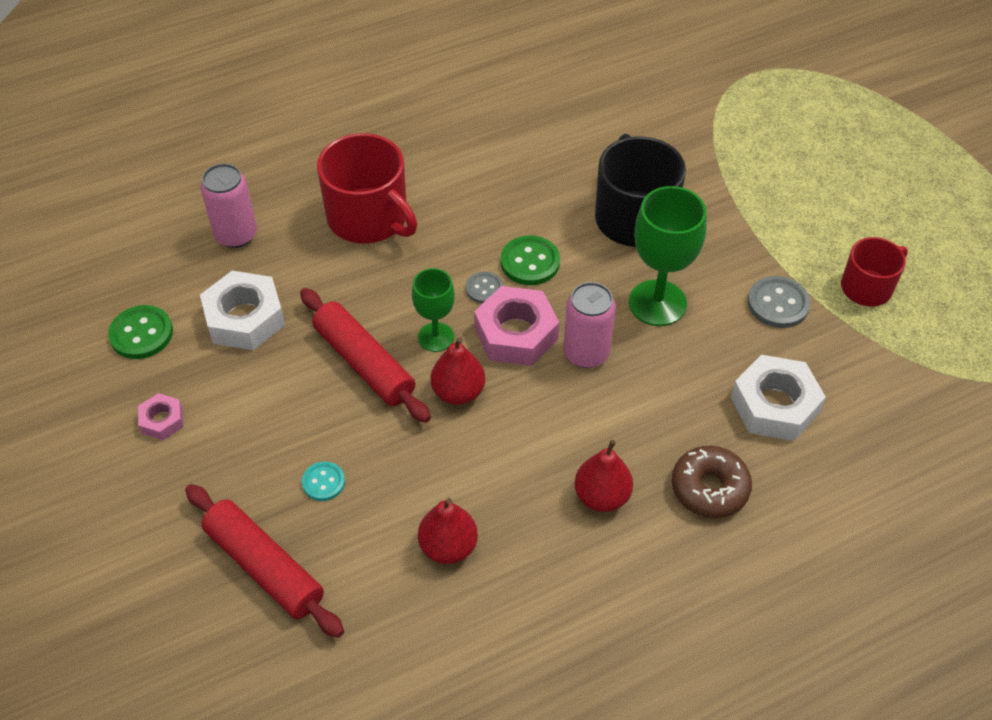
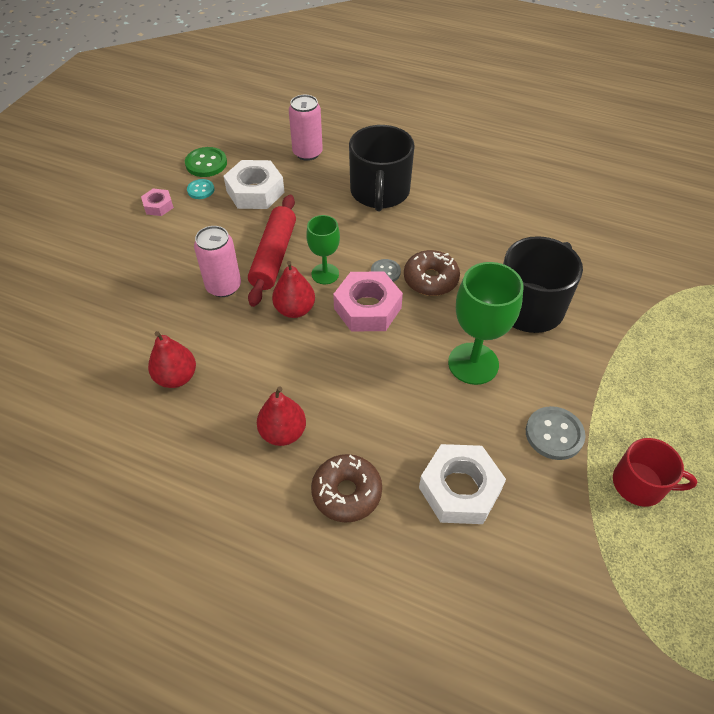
camera: 50 degrees right, 0 degrees up
(264, 567) = (97, 305): red rolling pin -> none
(323, 482) = (174, 292): turquoise button -> turquoise button (201, 190)
(369, 218) = (380, 192): red mug -> black mug
(530, 262) = (430, 279): green button -> brown donut
(586, 353) = (390, 352): pink can -> pink can (223, 286)

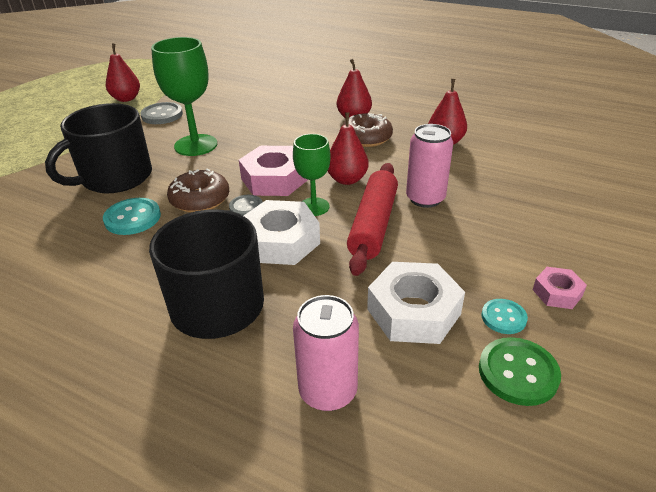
camera: 175 degrees left, 15 degrees down
(346, 492) = (312, 98): brown donut -> brown donut (366, 138)
(459, 489) = (240, 98): white nut -> white nut (281, 241)
(479, 257) = (132, 218): none -> turquoise button
(640, 484) = (126, 99): red mug -> red pear

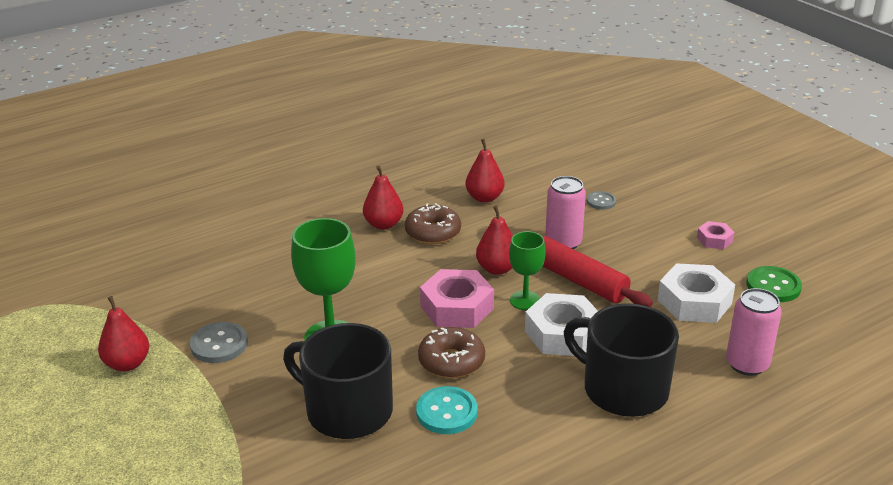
camera: 60 degrees left, 5 degrees down
(115, 178) = (347, 410): black mug -> black mug turned 135 degrees clockwise
(246, 207) = (491, 337): grey button -> grey button (601, 201)
(503, 317) = (724, 269): turquoise button -> none

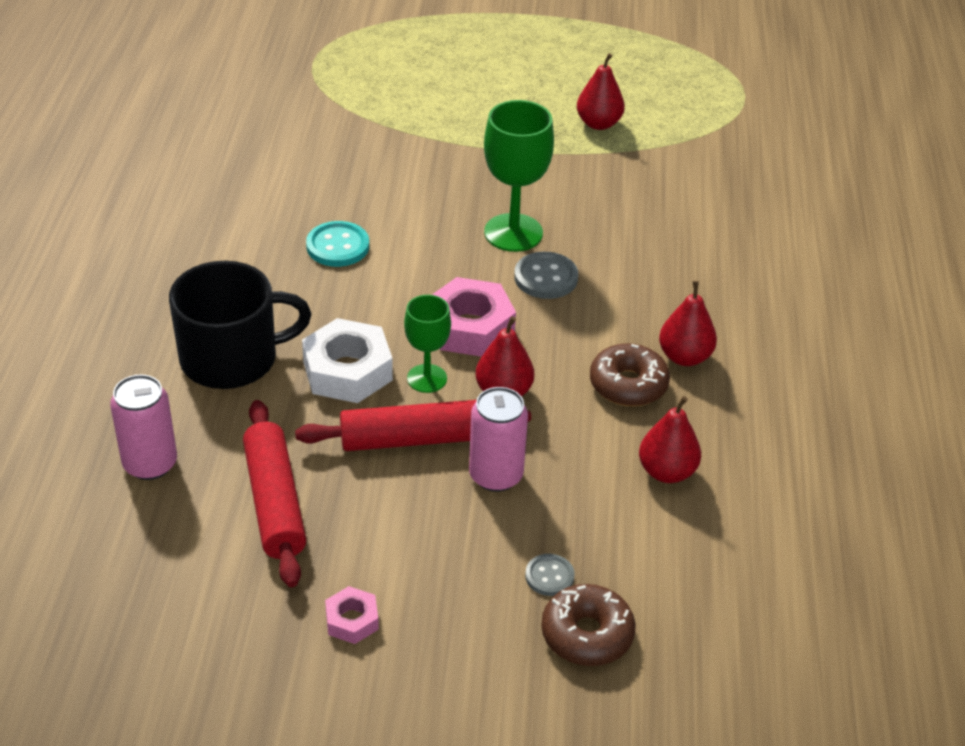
camera: 125 degrees right, 10 degrees up
(219, 344) = (574, 173): grey button -> grey button (546, 278)
(347, 410) = (406, 200): black mug -> none
(451, 361) = (396, 282): brown donut -> brown donut (587, 634)
(694, 302) = (274, 502): white nut -> red rolling pin
(773, 286) = (215, 594): green button -> none

